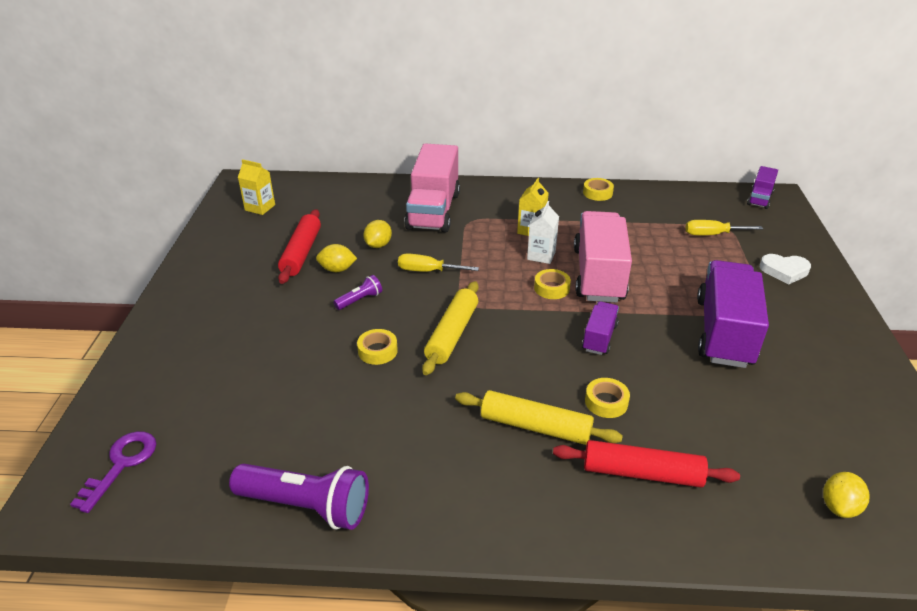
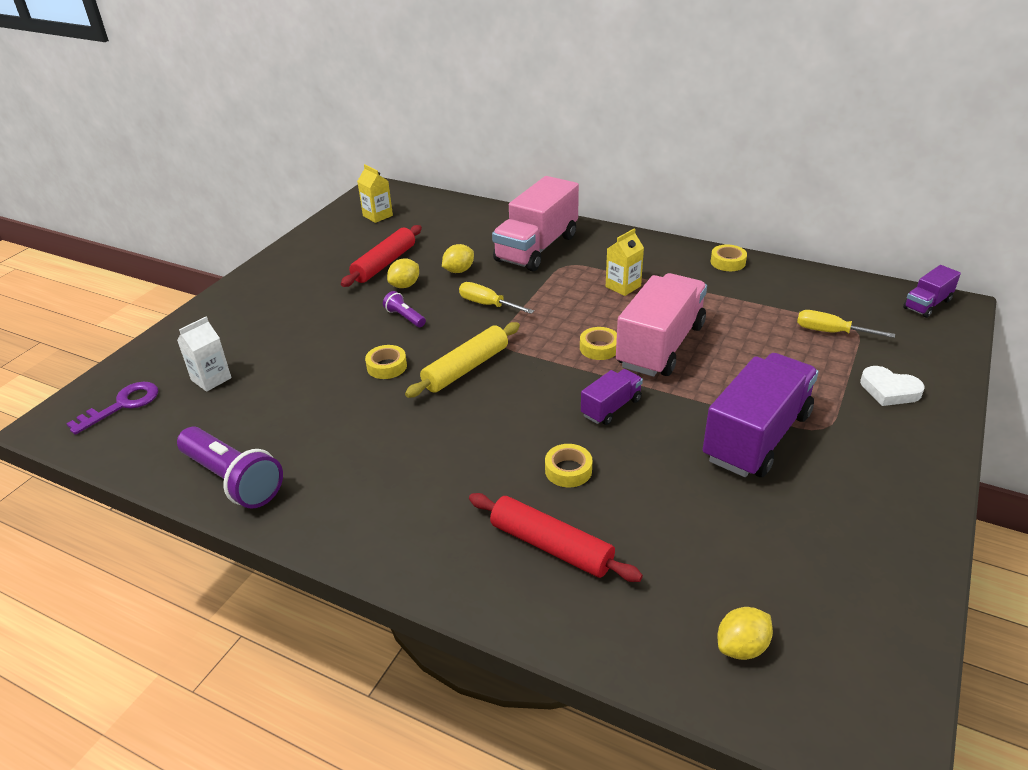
camera: 25 degrees right, 0 degrees up
(337, 269) = (405, 285): yellow lemon -> yellow lemon turned 75 degrees counterclockwise
(360, 300) = (405, 317): purple flashlight -> purple flashlight turned 120 degrees counterclockwise
(535, 426) = (479, 473): yellow rolling pin -> none
(541, 255) = (614, 313): white carton -> white carton (211, 379)

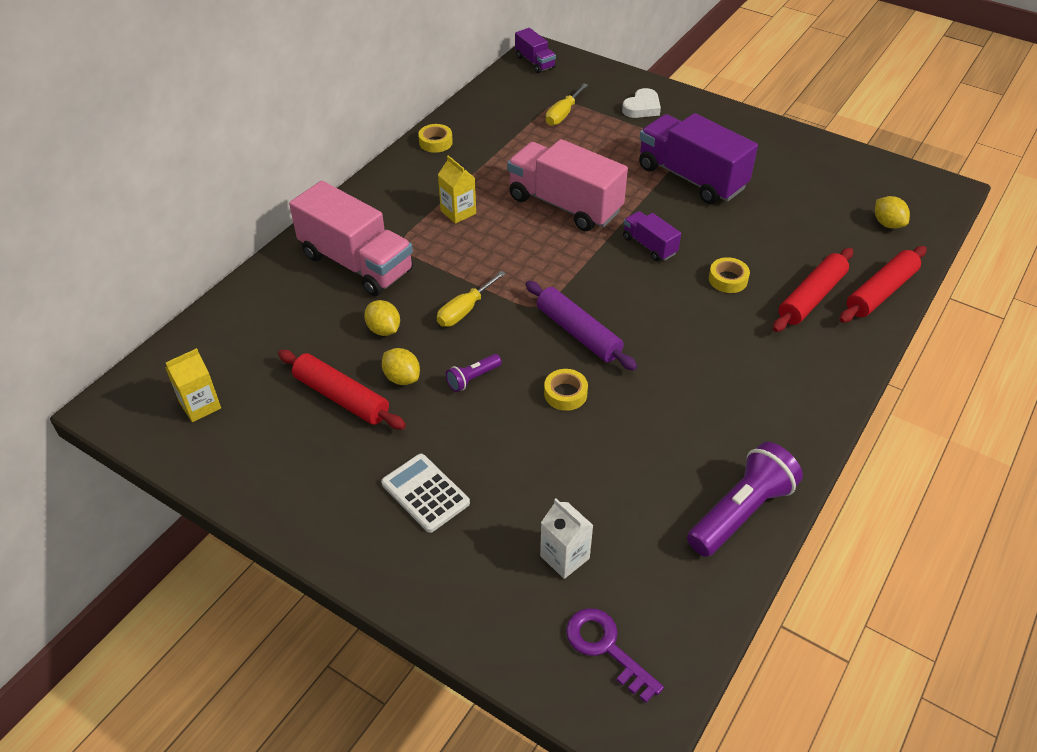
camera: 85 degrees left, 10 degrees up
(286, 310) = (425, 493): none -> white calculator
(466, 368) = (578, 333): yellow rolling pin -> purple rolling pin
(577, 623) = (880, 292): none -> red rolling pin
(599, 348) = (561, 241): yellow tape -> none

